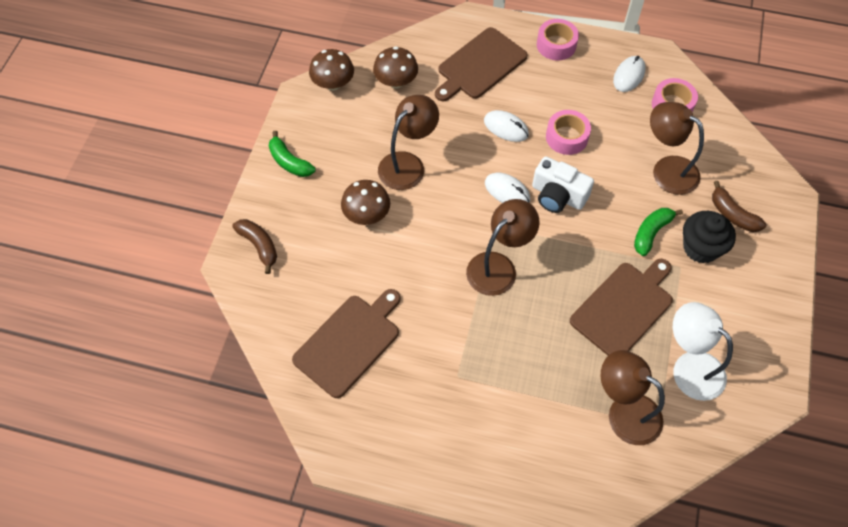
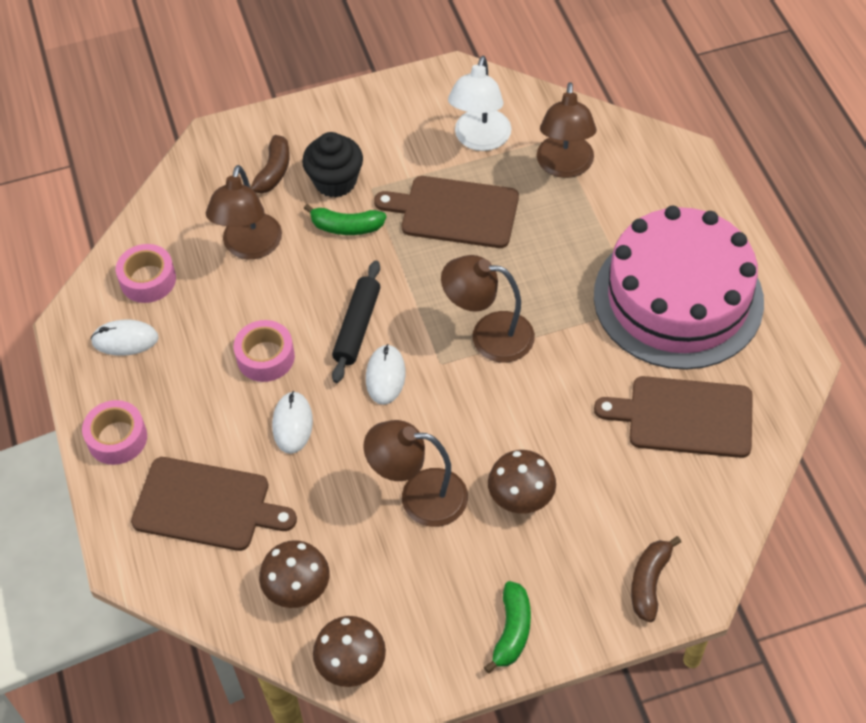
camera: 120 degrees left, 5 degrees down
(445, 407) = (678, 298): none -> pink cake
(557, 196) = (357, 327): white camera -> black rolling pin

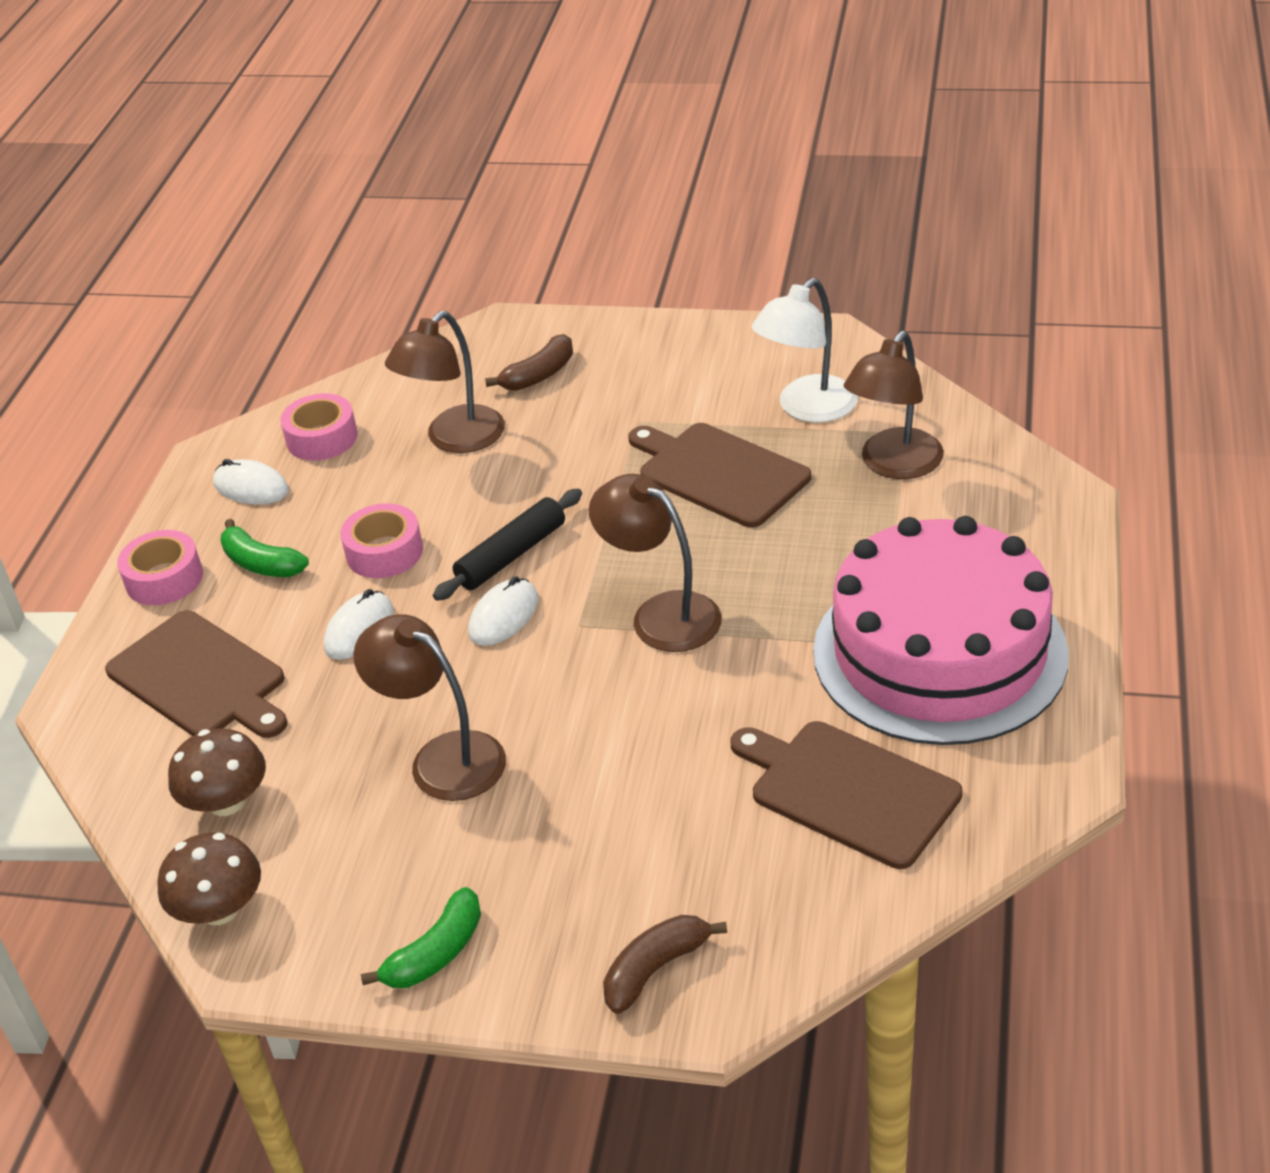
camera: 30 degrees right, 15 degrees down
(335, 181) = (602, 403): black cupcake -> none
(346, 227) = (579, 451): green banana -> green banana (261, 563)
(521, 496) = (565, 804): brown mushroom -> none

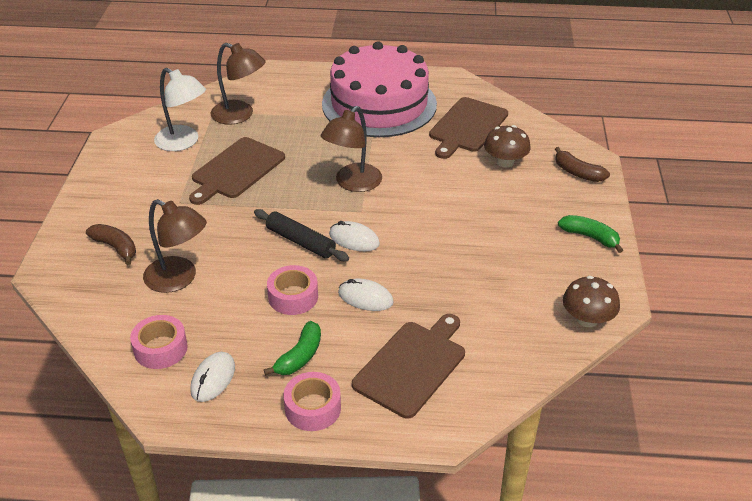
camera: 100 degrees left, 0 degrees up
(226, 802) = (512, 332): brown mushroom -> brown mushroom (505, 162)
(442, 758) = (465, 250): brown lamp -> none

